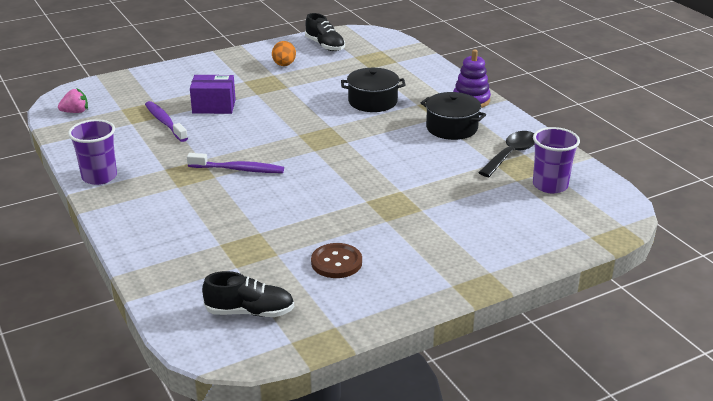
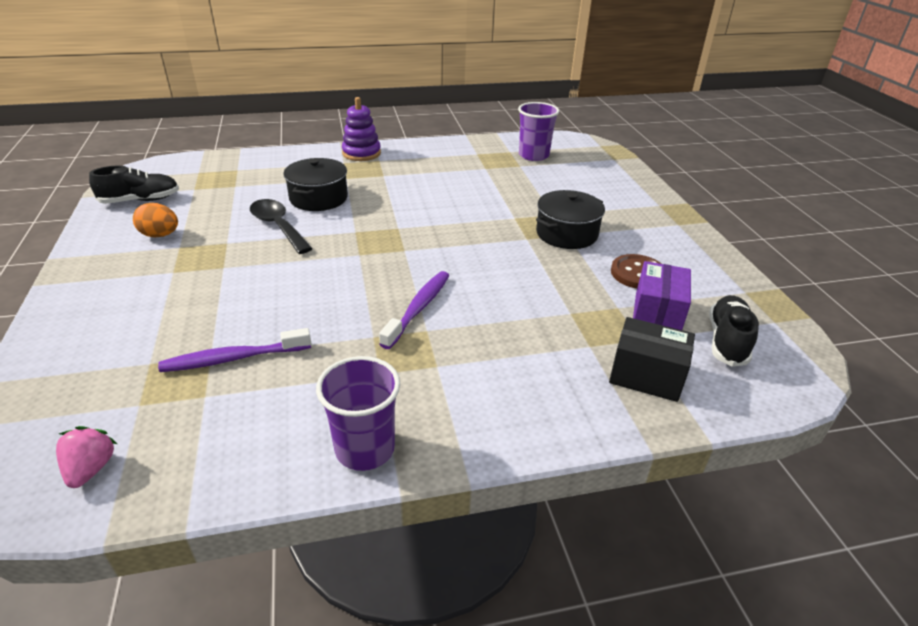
camera: 75 degrees left, 5 degrees up
(191, 271) = (646, 376): none -> black box
(214, 106) = (225, 306): purple box -> purple box (656, 314)
(451, 128) = (409, 172): black pot -> black pot (566, 234)
(511, 154) = (475, 158): black spoon -> black spoon (278, 226)

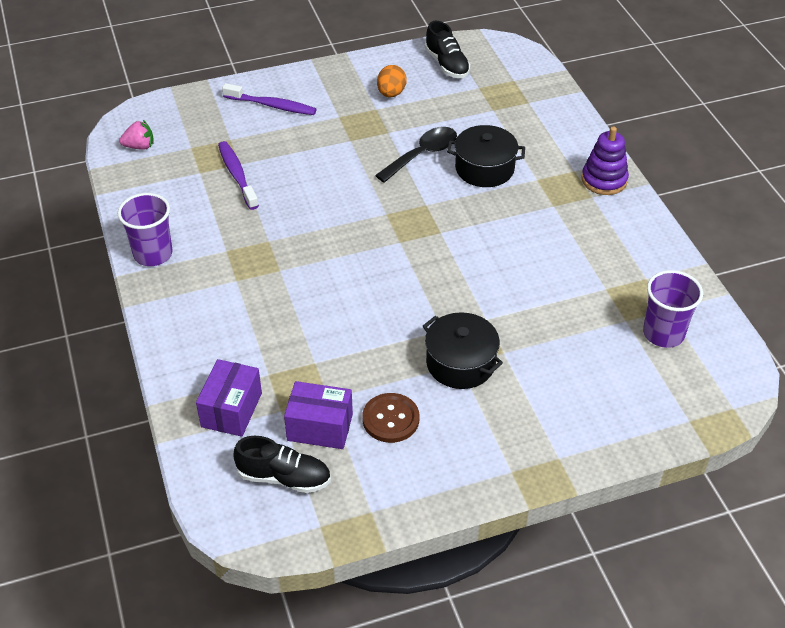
camera: 85 degrees right, 10 degrees up
(418, 308) = (308, 262): purple toothbrush -> purple toothbrush (272, 105)
(646, 376) = (231, 410): black box -> purple box

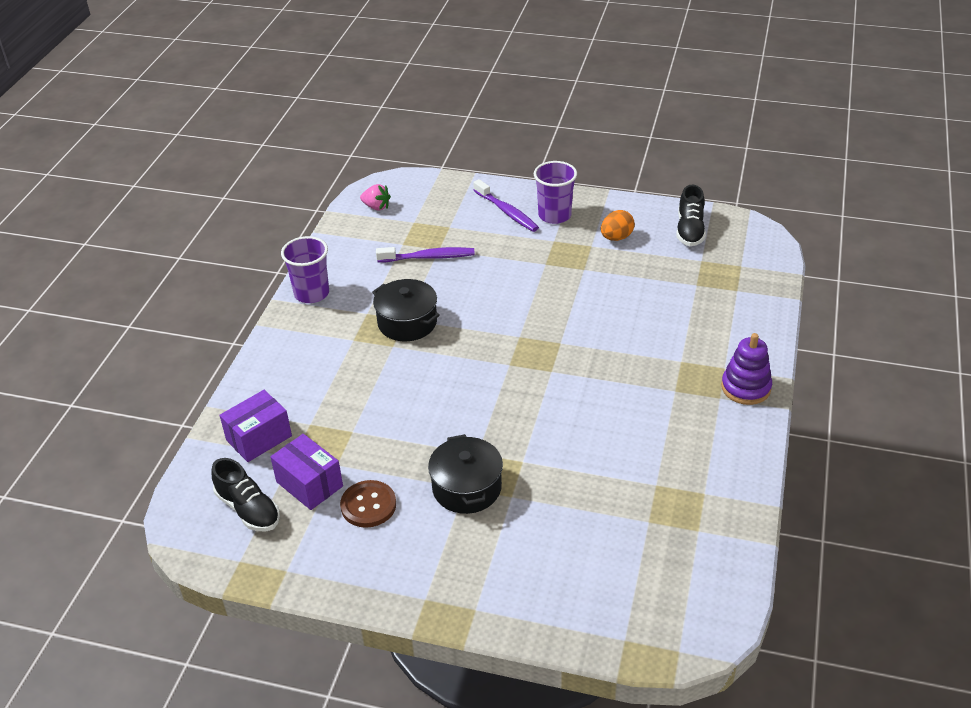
camera: 35 degrees right, 5 degrees down
(237, 175) = (428, 257): purple toothbrush -> purple toothbrush turned 75 degrees clockwise
(422, 154) = (596, 299): black spoon -> none
(484, 168) = (641, 333): black pot -> black pot (407, 322)
(663, 333) = (674, 550): purple cup -> purple cup (554, 215)

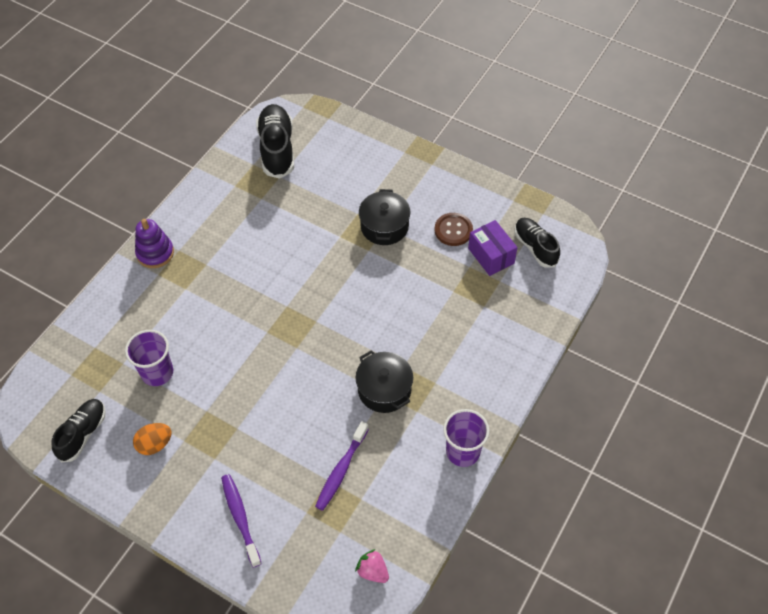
camera: 165 degrees left, 15 degrees up
(259, 438) = (524, 303): purple box -> none
(428, 257) = (341, 470): purple toothbrush -> purple toothbrush turned 75 degrees counterclockwise
(554, 215) = (196, 497): purple cup -> purple cup (157, 373)
(677, 563) = (277, 149): none -> black shoe

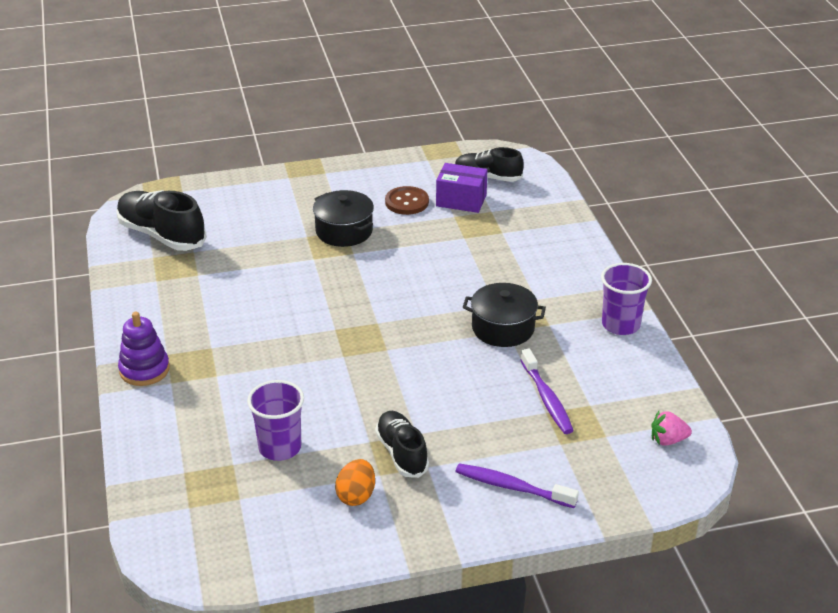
camera: 45 degrees left, 20 degrees down
(83, 434) = (270, 538): black shoe -> black shoe (401, 453)

